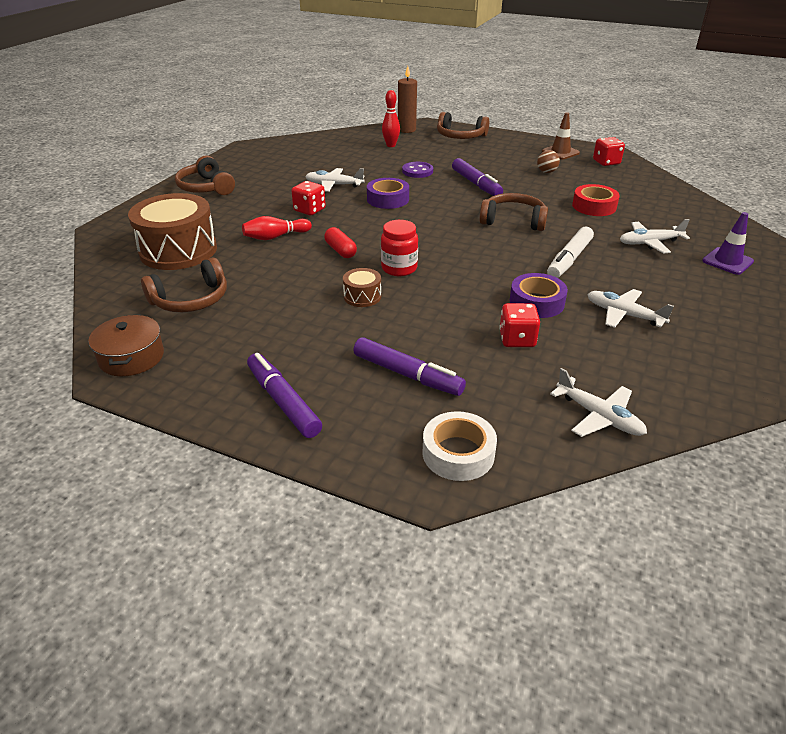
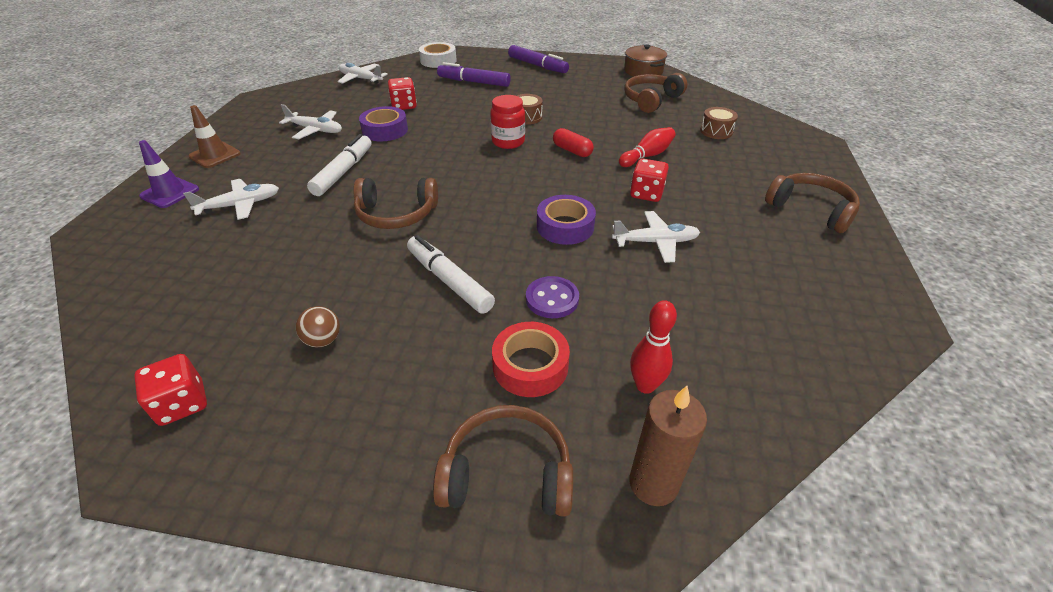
camera: 165 degrees right, 5 degrees up
(178, 250) = (716, 131): brown drum -> brown drum, size x0.45
(476, 184) = (449, 281): purple marker -> white marker
(560, 152) = (268, 433): brown traffic cone -> brown traffic cone (215, 155)
(594, 206) = (277, 258): red tape -> red tape (530, 366)

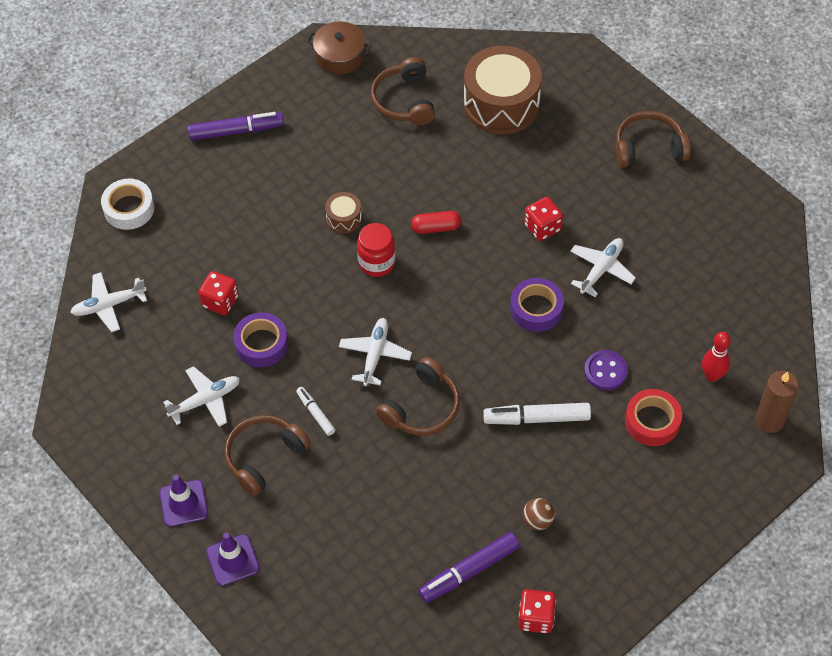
camera: 50 degrees left, 15 degrees up
(215, 155) = (183, 503): brown traffic cone -> purple traffic cone
(240, 205) = (306, 512): white plane -> white plane (375, 354)
(343, 172) = (315, 413): white marker -> white marker, size x0.57
(474, 82) = (221, 211): purple marker -> purple marker (469, 571)
(507, 473) = (715, 479): brown headphones -> brown headphones (264, 457)
(647, 156) = (492, 183): red bowling pin -> none
(716, 131) = (501, 104): brown drum -> brown drum, size x2.23

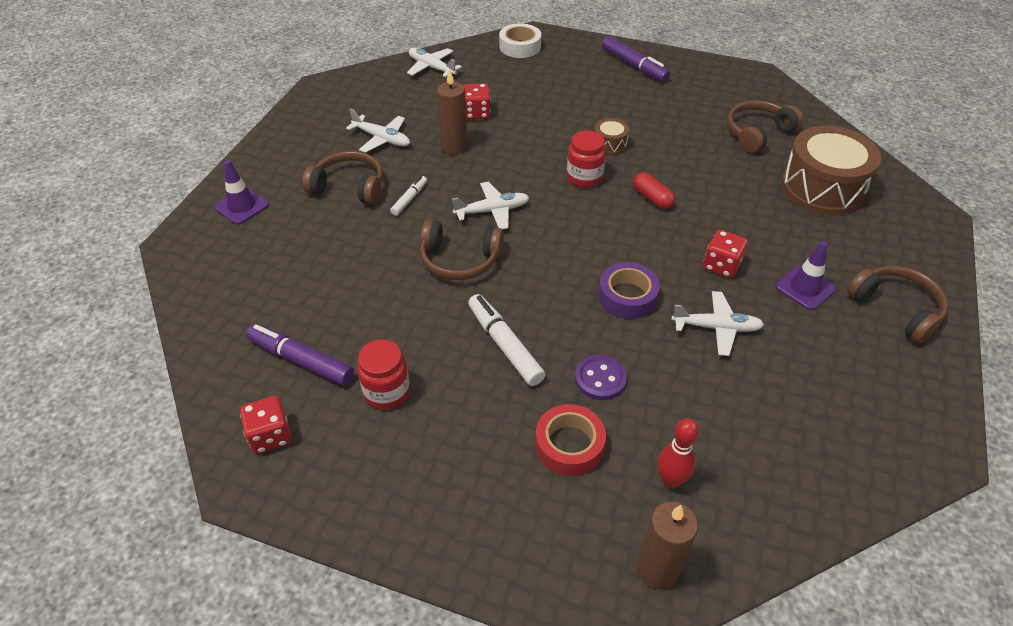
camera: 60 degrees right, 10 degrees down
(183, 503) = (281, 162): purple traffic cone -> purple traffic cone (805, 288)
(261, 344) = (454, 147): purple tape -> brown candle
(340, 56) = (759, 86): brown pot -> none
(537, 520) = (387, 392): brown ball -> red jar

